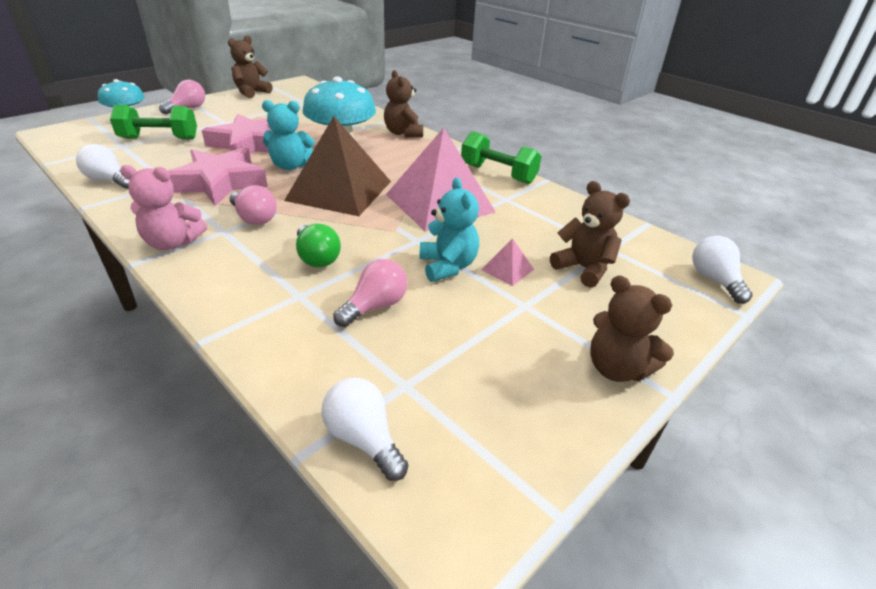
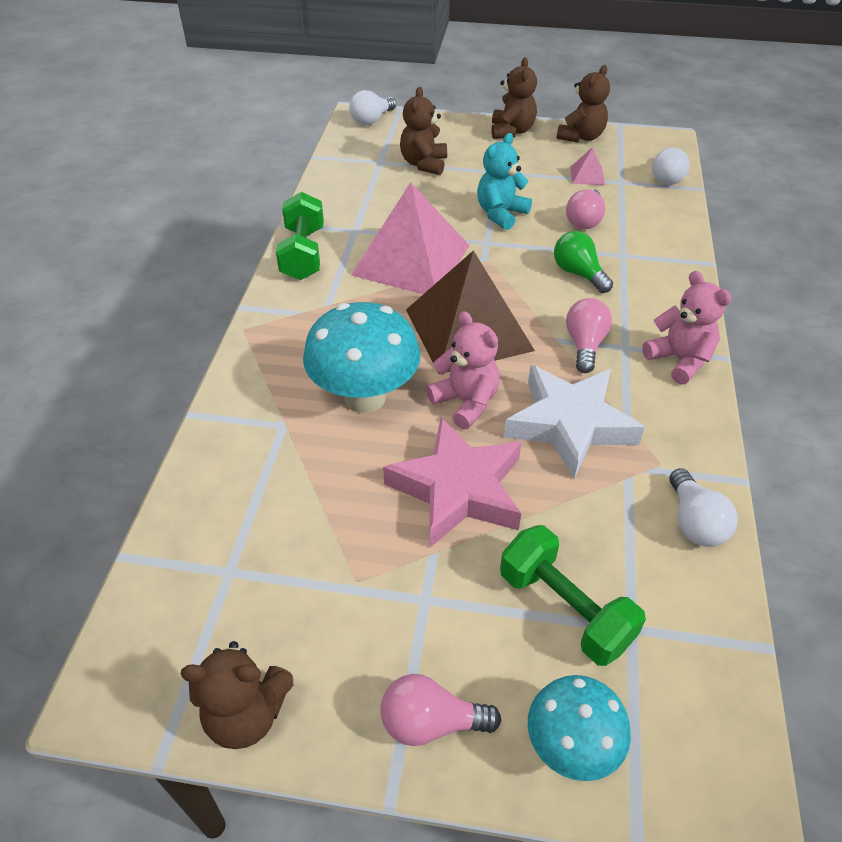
camera: 125 degrees left, 10 degrees up
(220, 182) = (569, 424): pink star -> white star
(290, 166) = (465, 402): turquoise teddy bear -> pink teddy bear
(317, 258) = (578, 273): green light bulb -> green light bulb turned 60 degrees counterclockwise
(375, 306) = (584, 220): pink light bulb -> pink light bulb turned 75 degrees counterclockwise
(403, 133) = (257, 375): brown teddy bear -> brown teddy bear (581, 137)
(507, 269) = (468, 190): pink pyramid -> pink pyramid (587, 175)

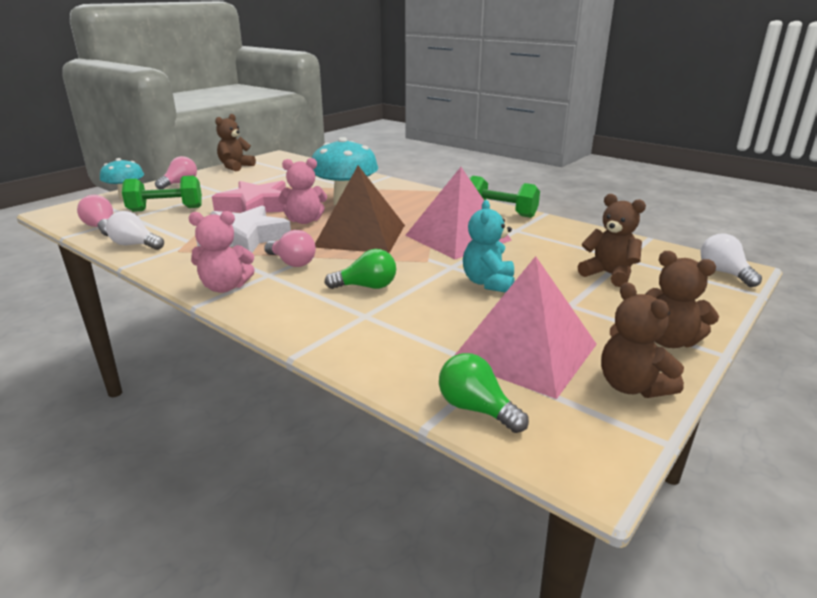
camera: 120 degrees right, 20 degrees down
(500, 214) = (488, 283): turquoise teddy bear -> turquoise teddy bear turned 150 degrees counterclockwise
(584, 220) = (438, 317): pink light bulb -> pink light bulb (101, 228)
(587, 175) = (525, 352): pink pyramid -> pink pyramid, size x2.49
(666, 177) = (476, 409): white light bulb -> green light bulb

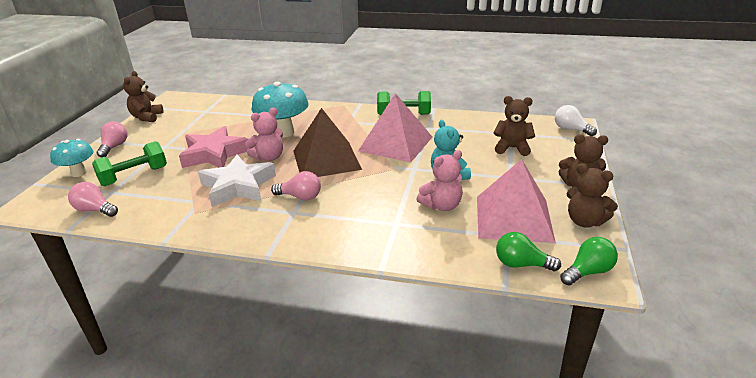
camera: 25 degrees left, 5 degrees up
(135, 245) = (150, 218): white light bulb -> none
(225, 287) = (272, 232): pink teddy bear -> pink teddy bear (442, 205)
(366, 287) = (374, 201): green light bulb -> green light bulb (588, 272)

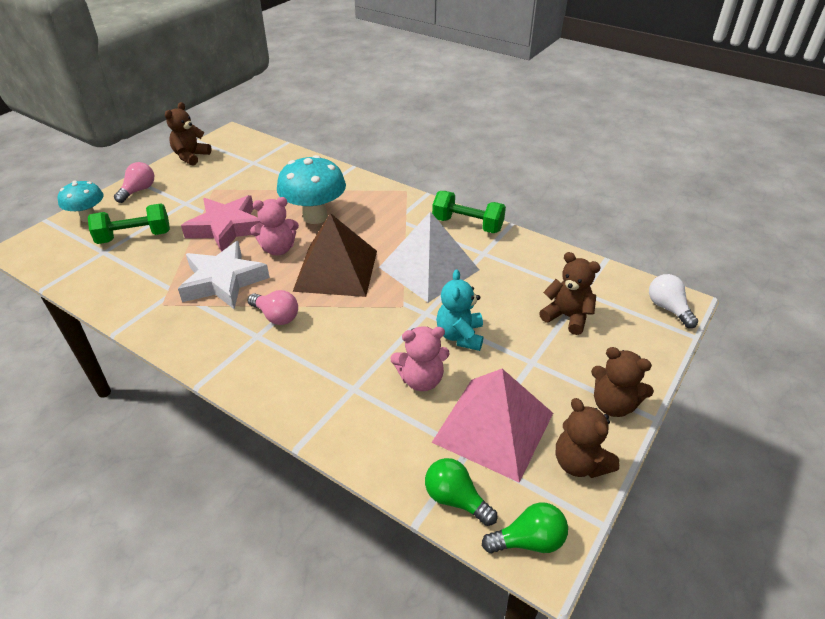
camera: 20 degrees right, 10 degrees up
(95, 210) = (76, 271): pink light bulb -> none
(396, 144) = (429, 268): pink pyramid -> white pyramid

